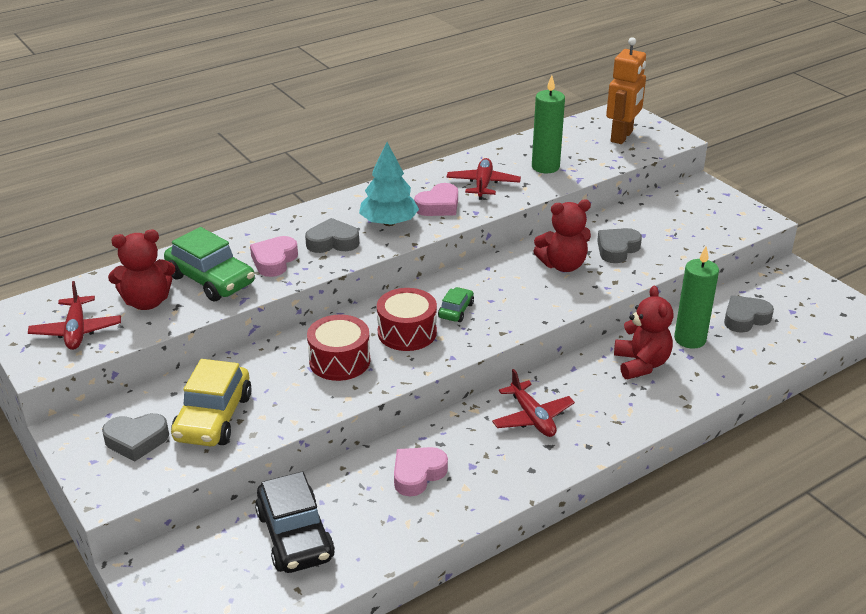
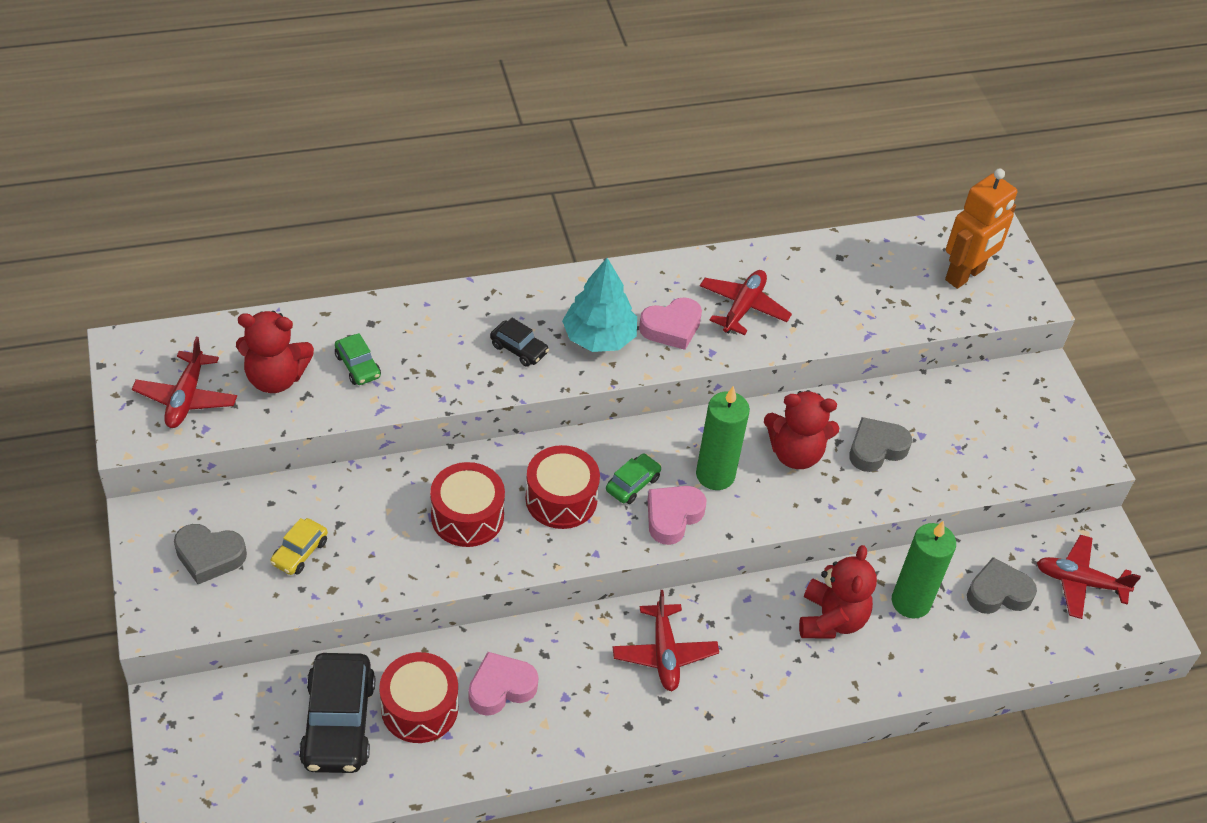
camera: 15 degrees right, 15 degrees up
(211, 280) = (358, 366): green car -> green car, size x0.51
(213, 418) = (300, 552): yellow car -> yellow car, size x0.51
(274, 261) = (440, 358): pink heart -> pink heart (673, 517)
(332, 242) = (519, 349): grey heart -> black car
(358, 506) = (419, 708): none -> red drum
(545, 167) = (837, 300): green candle -> green candle (715, 475)
(794, 298) = (1079, 582): none -> red plane

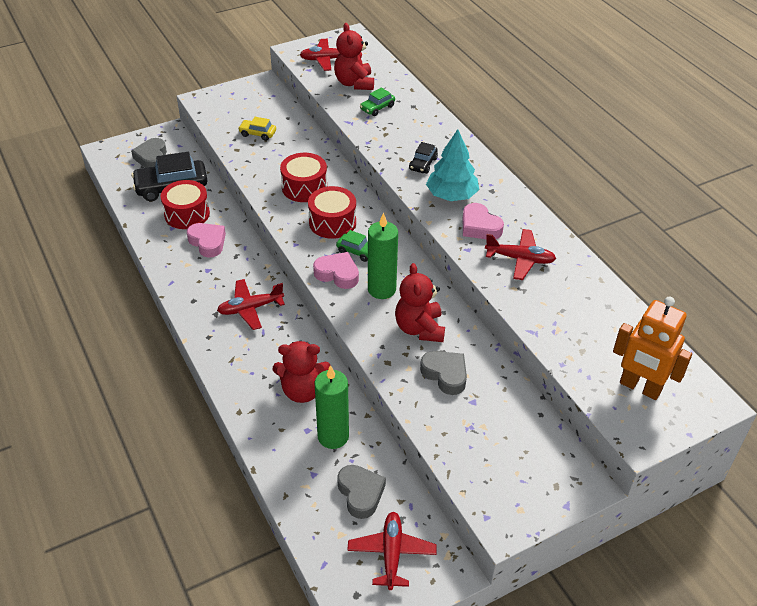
camera: 80 degrees right, 5 degrees down
(209, 556) = (245, 106): grey heart -> grey heart (152, 157)

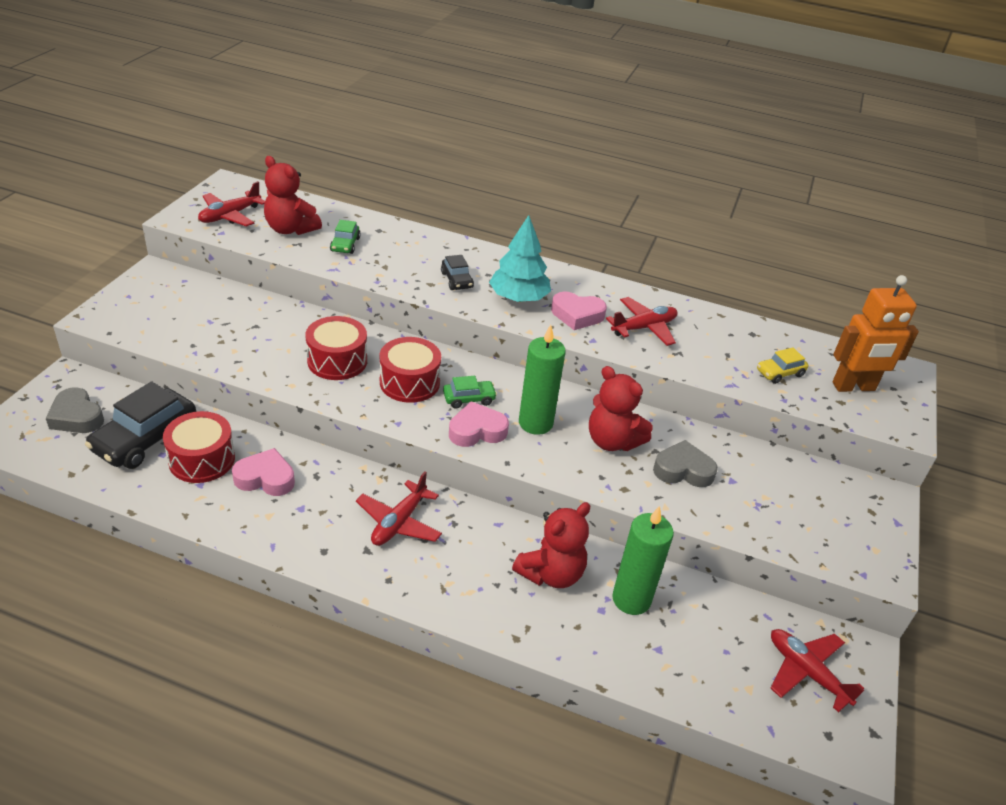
camera: 45 degrees left, 5 degrees down
(257, 134) = (215, 328): yellow car -> yellow car (780, 373)
(360, 493) = (718, 636): grey heart -> none

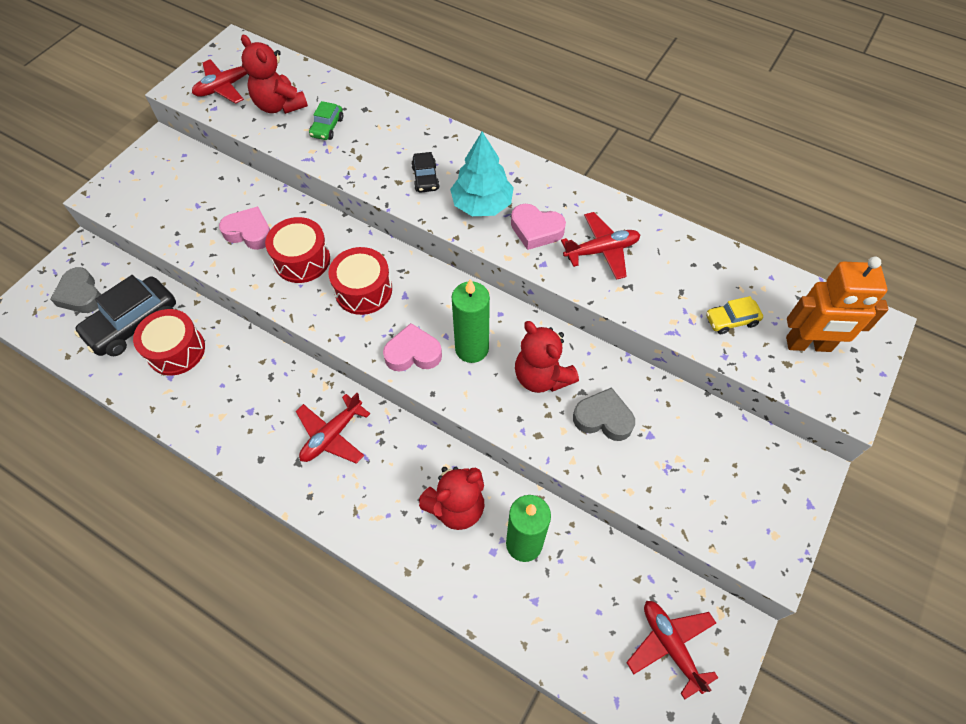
camera: 15 degrees right, 20 degrees up
(265, 478) = (226, 375): pink heart -> pink heart (249, 232)
(469, 399) = (415, 314): green car -> none

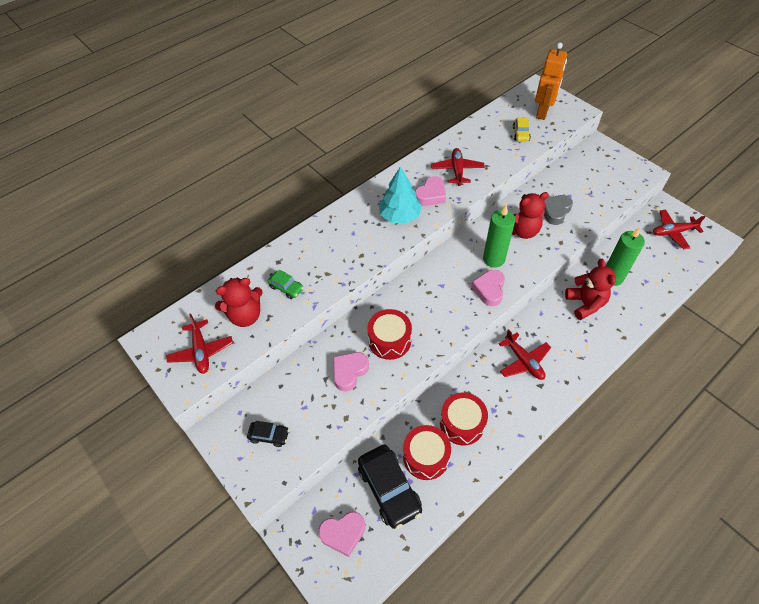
camera: 70 degrees left, 5 degrees down
(81, 295) = (343, 533): grey heart -> pink heart
(363, 290) = (430, 307): red drum -> red drum (462, 423)
(425, 178) = (364, 240): black car -> black car (269, 435)

